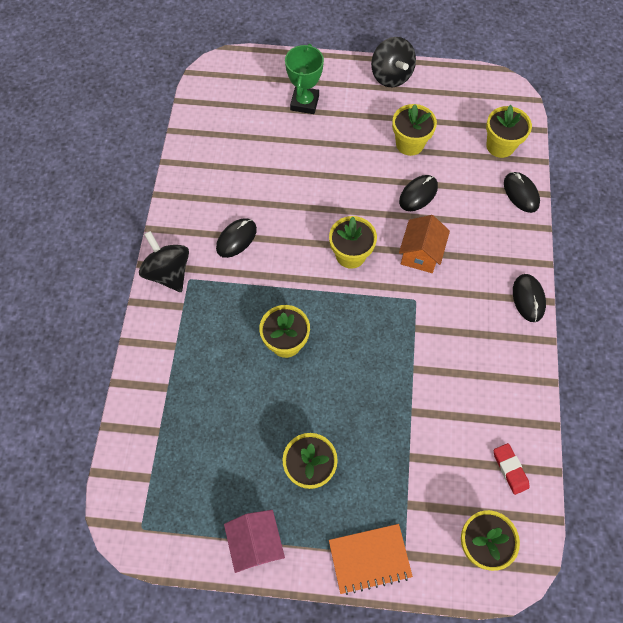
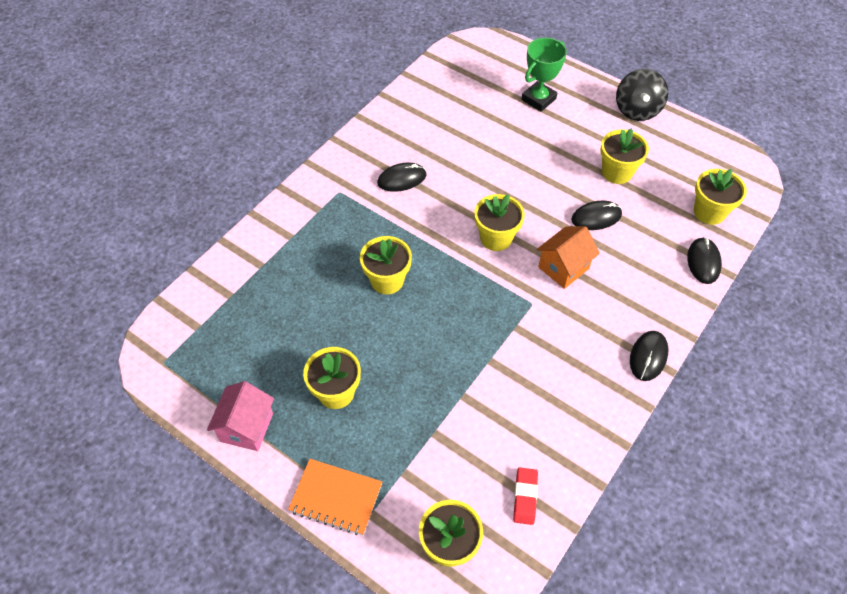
camera: 30 degrees right, 10 degrees down
(168, 272) = (326, 179): black spinning top -> none

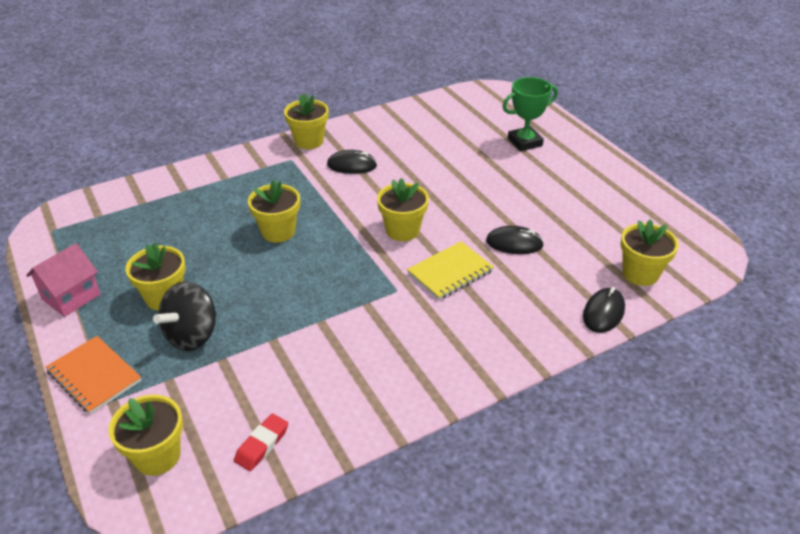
camera: 25 degrees right, 15 degrees down
(563, 268) = (450, 272): orange house -> yellow notebook
(617, 172) = (562, 215): yellow flower pot -> yellow flower pot (309, 141)
(637, 110) = (619, 174): black spinning top -> black spinning top (192, 335)
(648, 357) = (482, 372): black mouse -> none

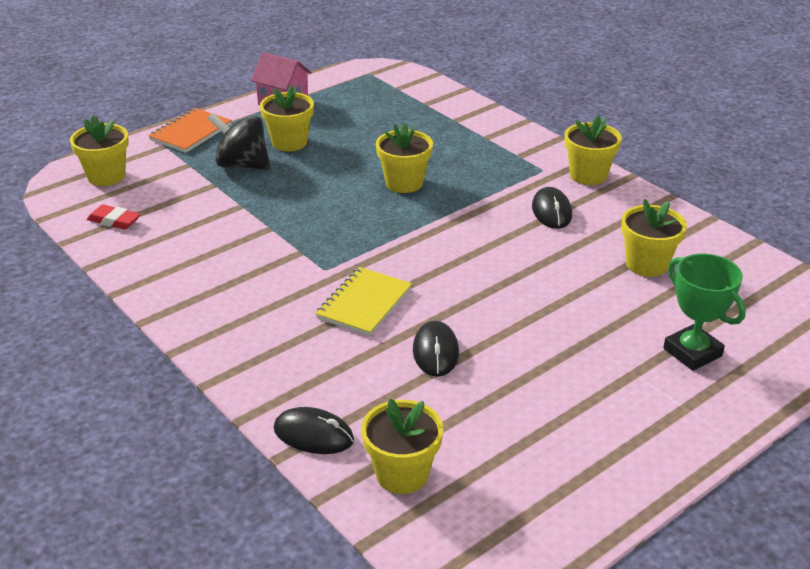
camera: 80 degrees right, 5 degrees down
(402, 230) = (433, 262): yellow flower pot -> yellow flower pot (647, 264)
(450, 272) = (364, 304): yellow notebook -> yellow notebook turned 75 degrees clockwise

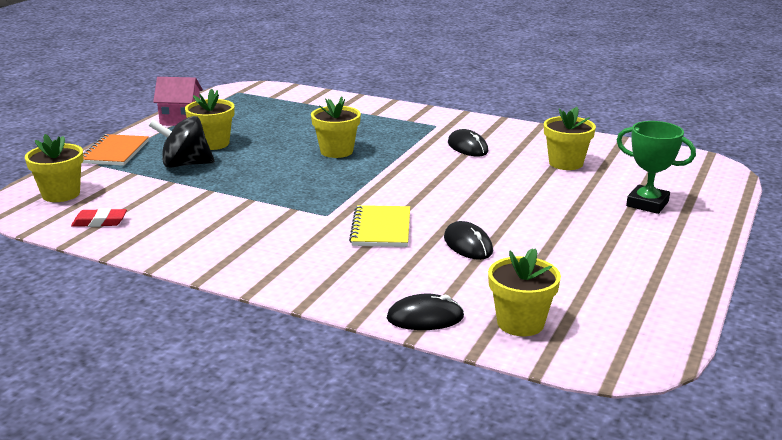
camera: 25 degrees left, 10 degrees down
(588, 175) = (472, 123): yellow flower pot -> none

